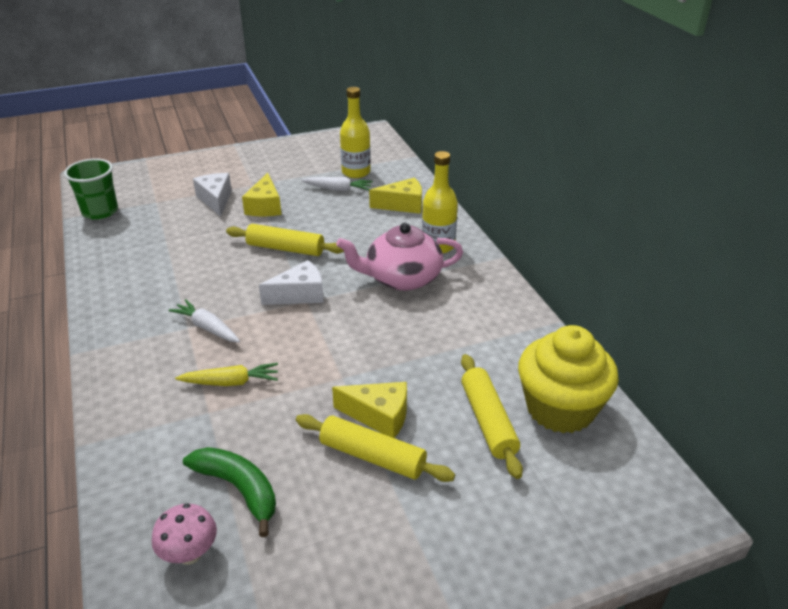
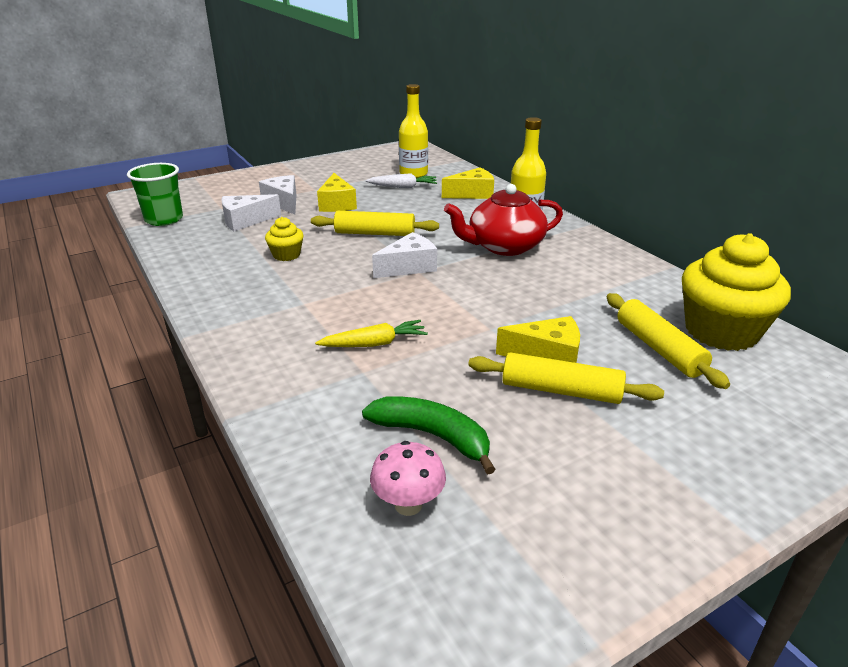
camera: 10 degrees left, 5 degrees down
(172, 221) = (245, 221): none -> white cheese
(194, 267) = (286, 255): none -> yellow cupcake
(207, 328) = (325, 301): white carrot -> none
(402, 278) = (504, 246): pink teapot -> red teapot

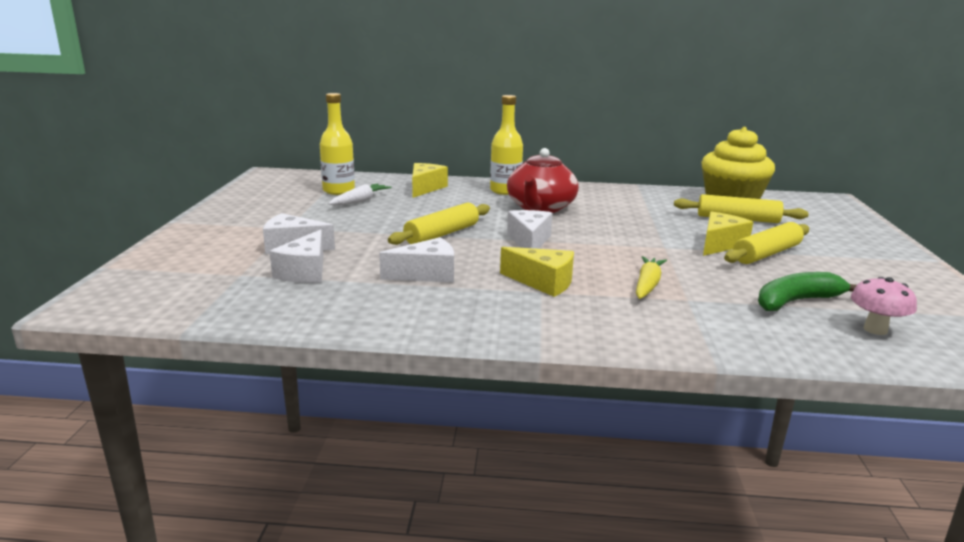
camera: 55 degrees left, 10 degrees down
(164, 219) = (207, 308): green cup -> none
(286, 255) = (426, 274): yellow cupcake -> white cheese
(337, 204) = (346, 229): yellow cheese -> yellow cheese (543, 282)

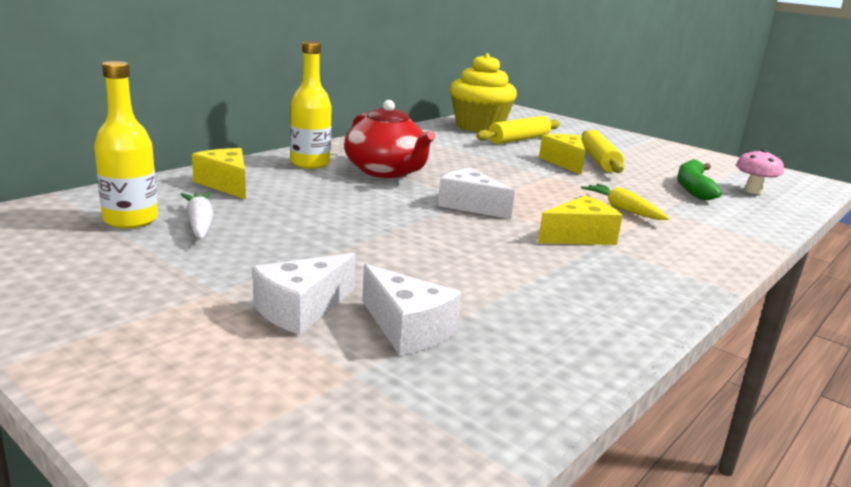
camera: 55 degrees left, 0 degrees up
(426, 274) = (501, 271): white cheese -> none
(442, 234) = (393, 227): yellow rolling pin -> none

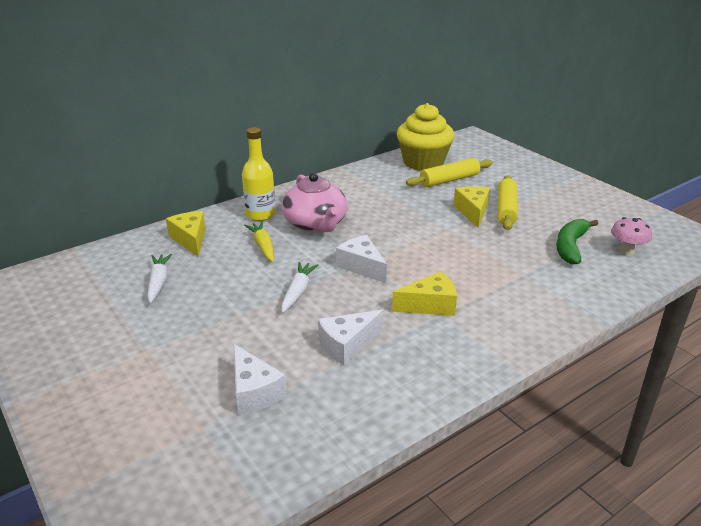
camera: 15 degrees right, 10 degrees up
(131, 220) = (115, 278): yellow bottle -> none
(301, 309) = (194, 369): white cheese -> white cheese (347, 345)
(386, 171) = (315, 224): red teapot -> pink teapot
(403, 228) = (298, 292): none -> white carrot
(623, 209) = (487, 273): yellow carrot -> yellow carrot (263, 246)

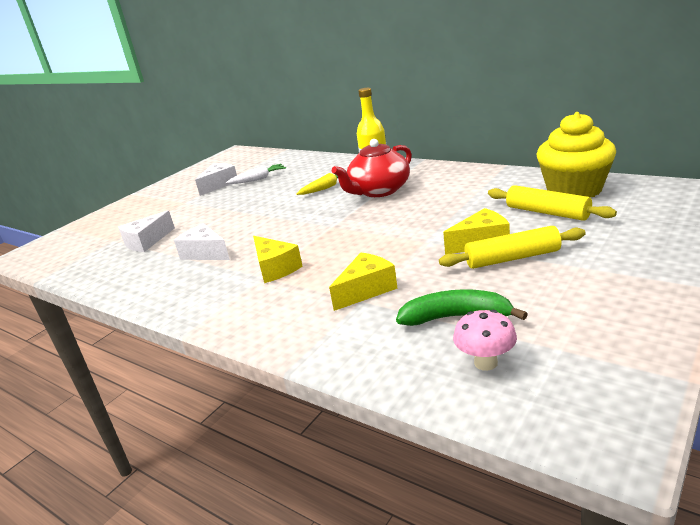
camera: 75 degrees right, 5 degrees down
(190, 239) = (318, 167): yellow cheese -> yellow cheese (366, 290)
(298, 292) = (269, 217): white carrot -> none
(315, 224) = (379, 191): pink teapot -> red teapot
(361, 266) = (321, 226): white cheese -> white cheese (219, 185)

